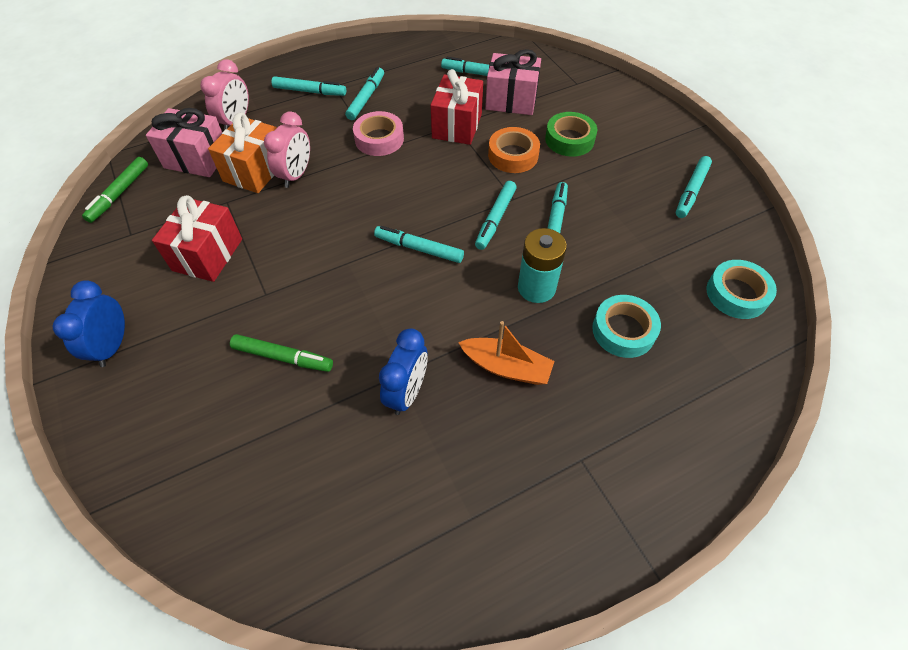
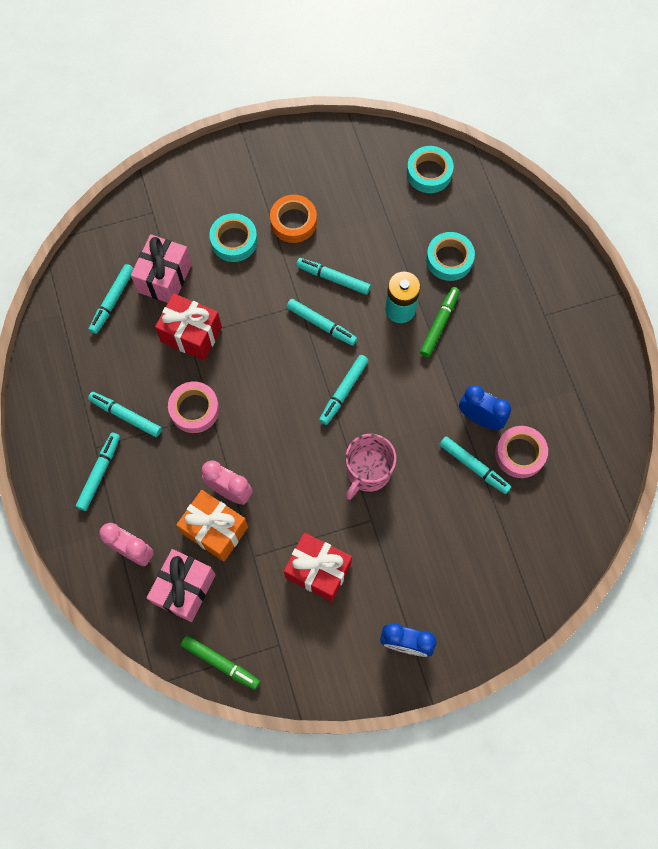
camera: 80 degrees left, 15 degrees up
(283, 357) = (436, 506): green marker -> green marker (439, 324)
(324, 283) = (368, 472): none -> pink mug
(361, 448) = (520, 454): none -> pink tape
(506, 367) = (468, 346): orange boat -> none
(513, 155) = (245, 293): orange tape -> orange tape (293, 222)
(569, 139) = (234, 241): green tape -> turquoise tape
(691, 191) = (319, 165): turquoise marker -> turquoise marker (474, 466)

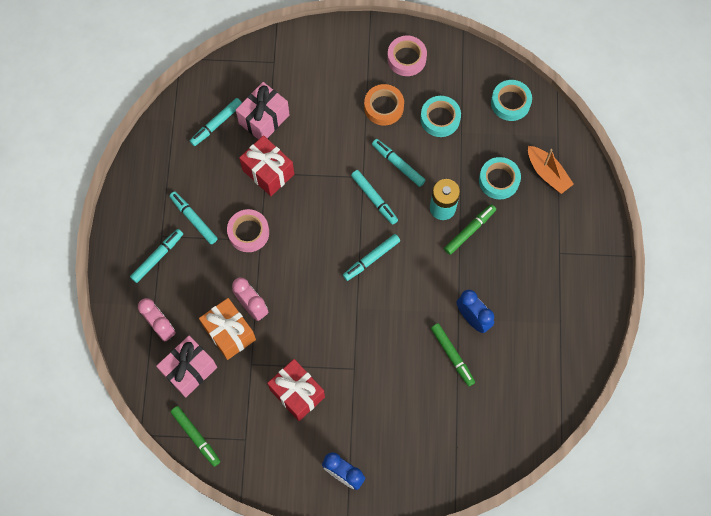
camera: 20 degrees right, 0 degrees up
(234, 241) = (330, 107): turquoise tape -> turquoise tape (440, 118)
(368, 472) = (366, 330): pink mug -> none
(474, 466) = (452, 355): turquoise marker -> green marker
(498, 235) = (547, 173): none -> orange boat
(520, 454) = (493, 358): pink tape -> pink tape (406, 58)

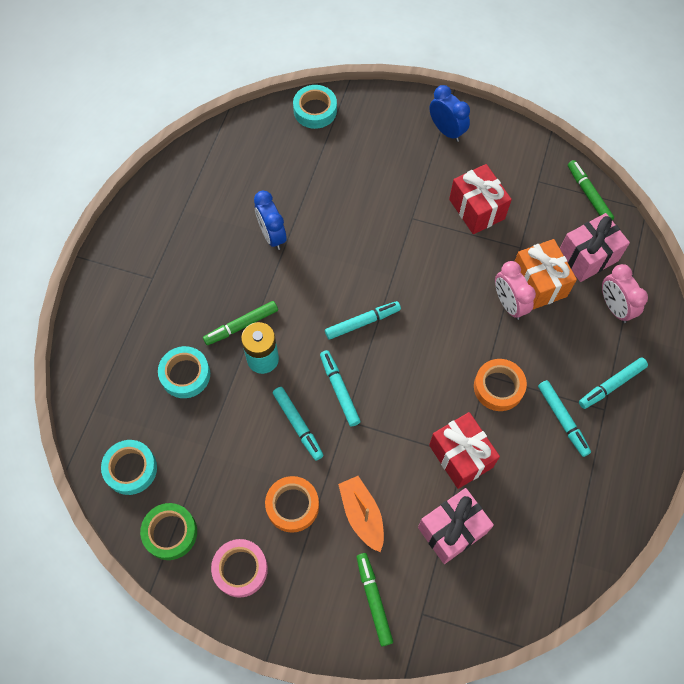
camera: 165 degrees left, 5 degrees down
(216, 124) = (516, 539): turquoise marker -> none
(248, 232) = (498, 387): pink tape -> orange tape
(440, 118) = (226, 471): turquoise tape -> turquoise tape (315, 110)
(452, 355) = (306, 206): green marker -> green marker (373, 599)
(464, 69) = (170, 533): none -> green tape
(547, 173) = (125, 368): orange boat -> orange boat (362, 515)

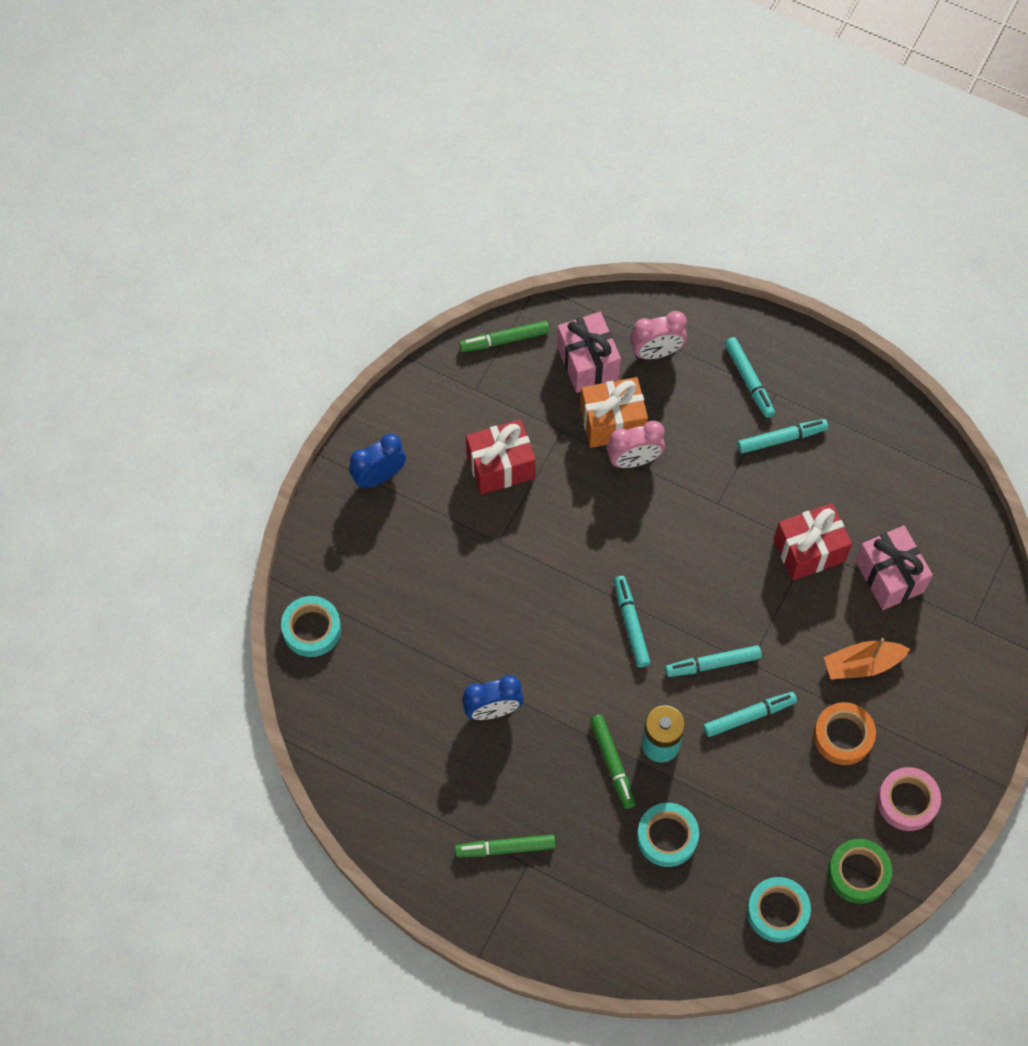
camera: 80 degrees left, 0 degrees up
(373, 599) = (954, 669): green marker -> green marker (505, 848)
(498, 387) = (734, 494): orange tape -> none

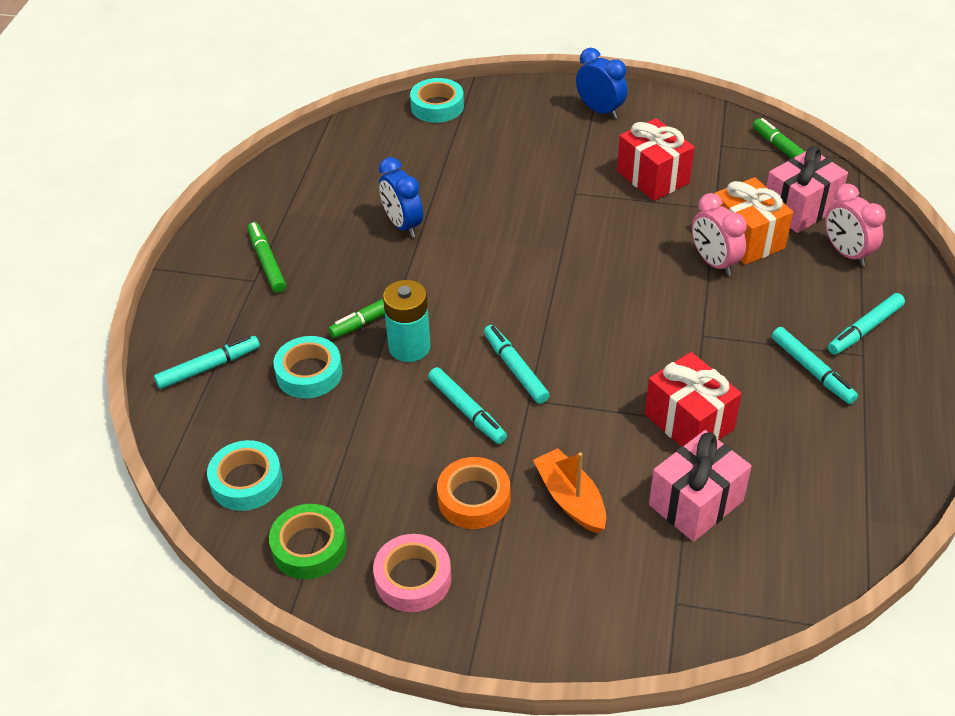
camera: 75 degrees right, 20 degrees down
(631, 624) = (532, 298): turquoise marker -> turquoise marker (209, 367)

